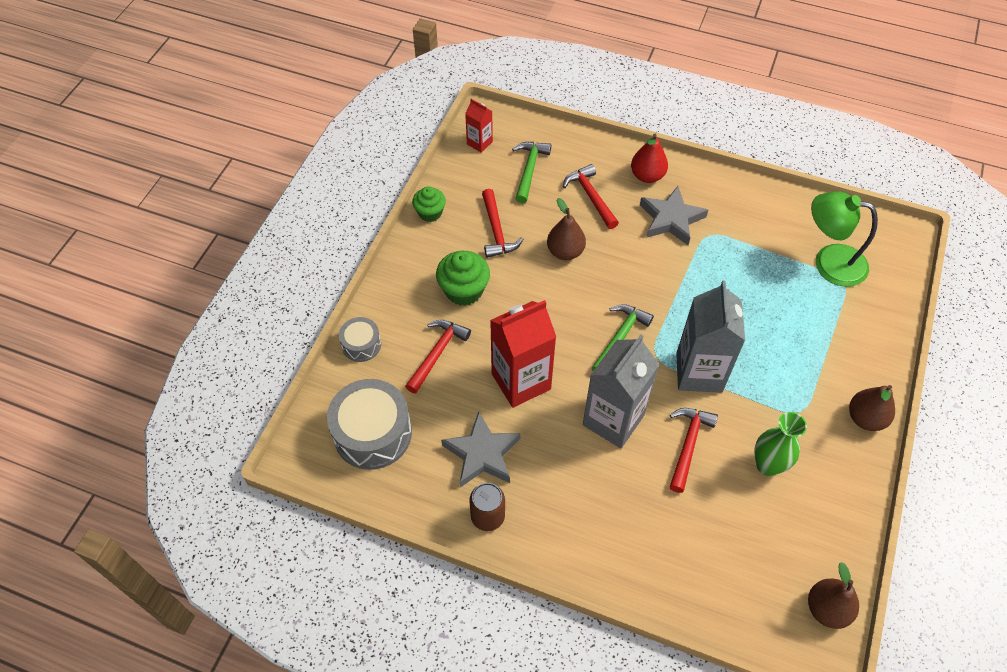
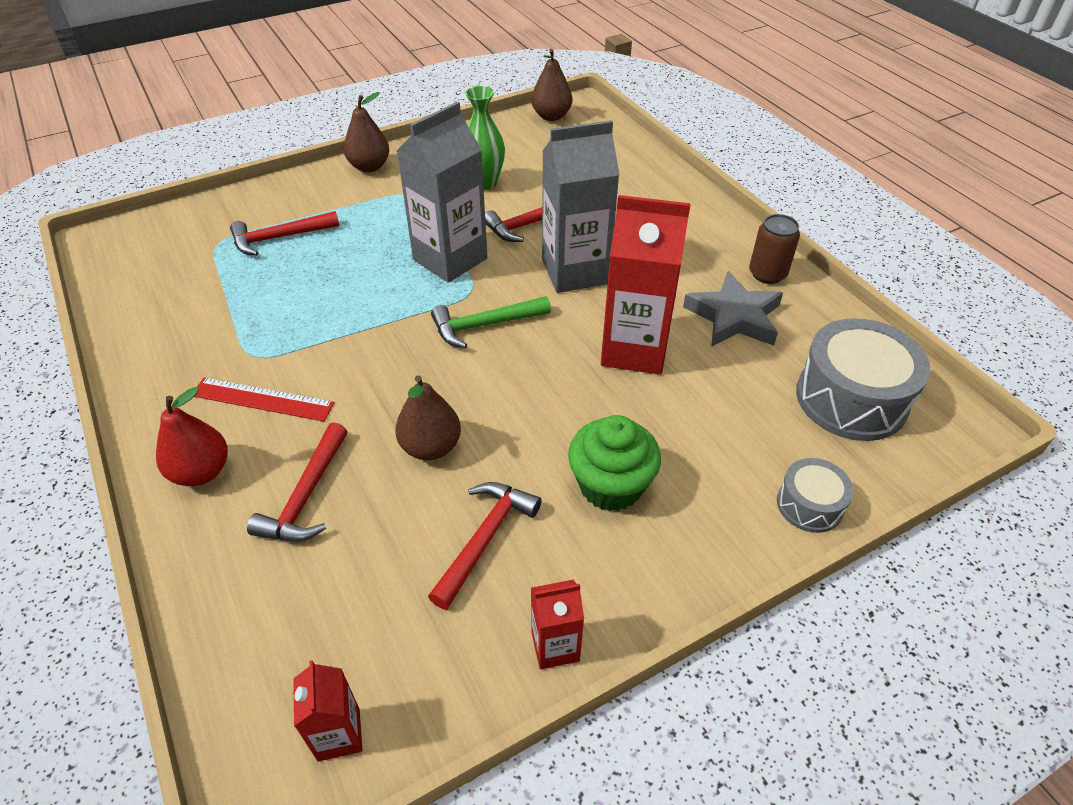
camera: 140 degrees left, 10 degrees down
(430, 213) = (555, 646): green cupcake -> red carton
(437, 353) = (709, 433): red hammer -> red hammer (279, 238)
(529, 170) = (328, 607): green hammer -> none
(671, 219) = (262, 399): grey star -> red ruler
(829, 262) = (198, 262): green lamp -> none

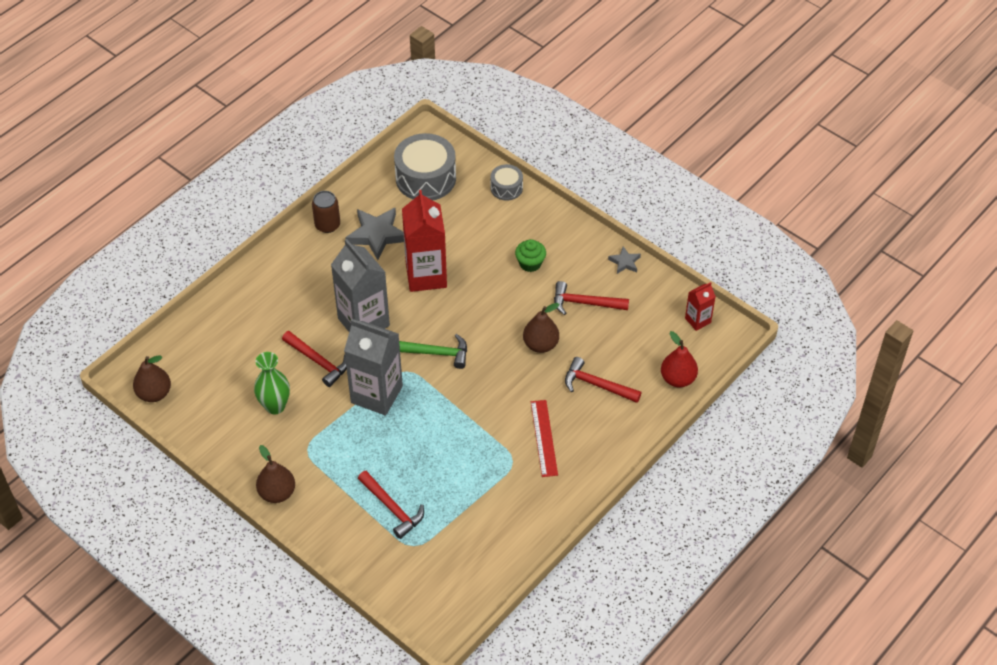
camera: 110 degrees left, 5 degrees up
(201, 472) = (604, 439): red pear -> red pear (678, 379)
(306, 496) = (596, 385): red hammer -> red hammer turned 150 degrees counterclockwise
(484, 325) = (435, 353): green hammer -> green hammer turned 45 degrees counterclockwise
(555, 646) = (624, 262): red carton -> grey star
(610, 485) = (530, 263): green cupcake -> green cupcake, size x0.66

